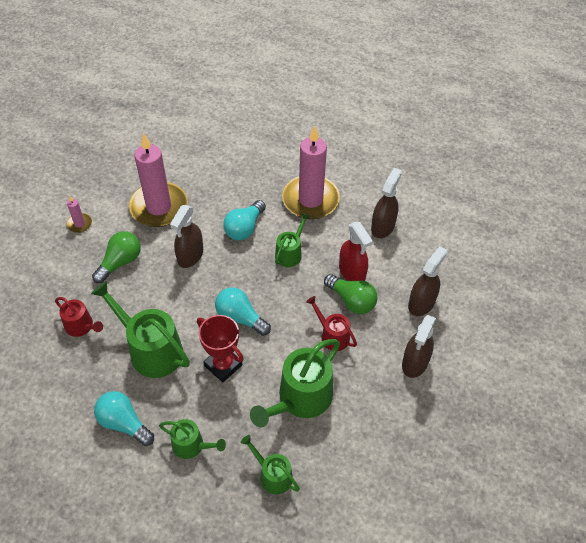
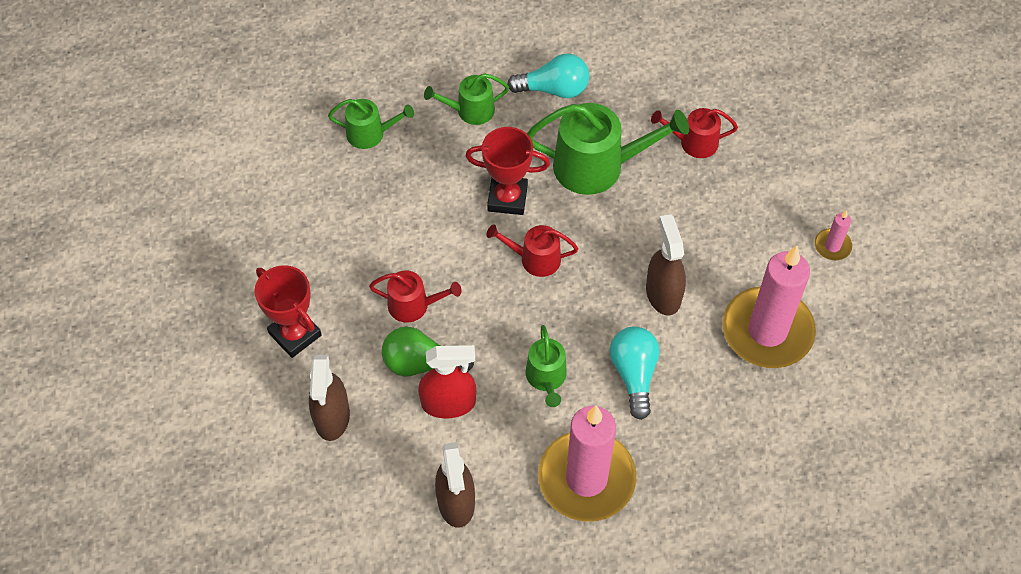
camera: 145 degrees right, 5 degrees up
(120, 262) = (733, 233): green light bulb -> none
(240, 317) = (535, 259): turquoise light bulb -> red watering can
(301, 398) = (397, 217): green watering can -> none
(352, 272) = (448, 403): red spray bottle -> red spray bottle turned 150 degrees clockwise
(415, 362) = (295, 334): brown spray bottle -> red trophy

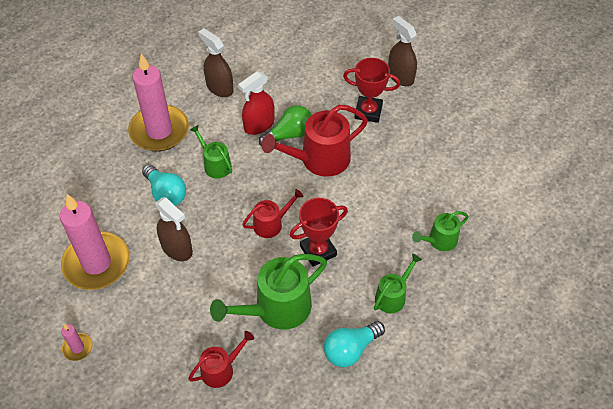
camera: 145 degrees right, 5 degrees down
(332, 417) = (313, 88): brown spray bottle -> brown spray bottle (400, 76)
(413, 305) = (320, 159): red watering can -> red watering can, size x1.80

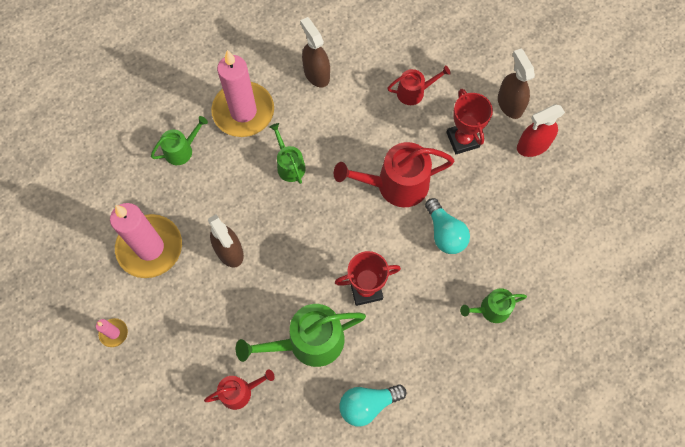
camera: 15 degrees right, 15 degrees up
(166, 193) = (233, 186): turquoise light bulb -> turquoise light bulb (445, 233)
(259, 125) = (345, 129): red spray bottle -> red spray bottle (533, 145)
(271, 224) = (327, 247): red watering can -> red watering can (414, 92)
(289, 135) = (373, 148): green light bulb -> none
(368, 112) = (462, 140): red trophy -> red trophy turned 45 degrees clockwise
(392, 296) = (425, 359): green watering can -> green watering can (181, 150)

